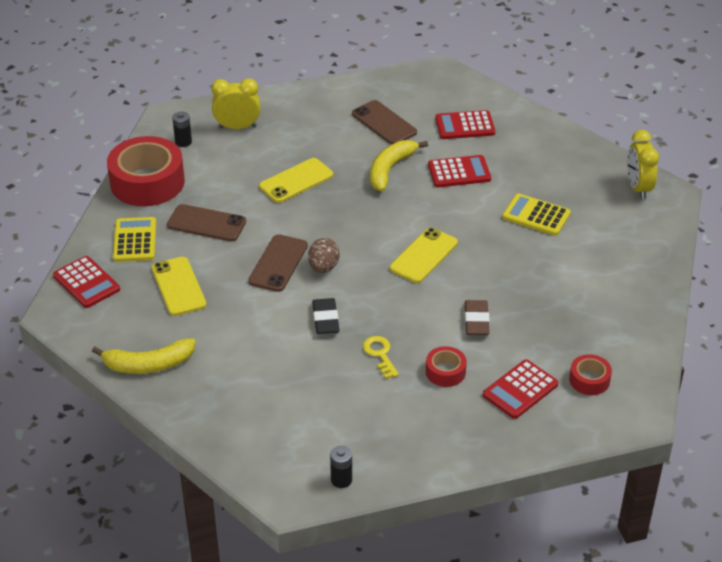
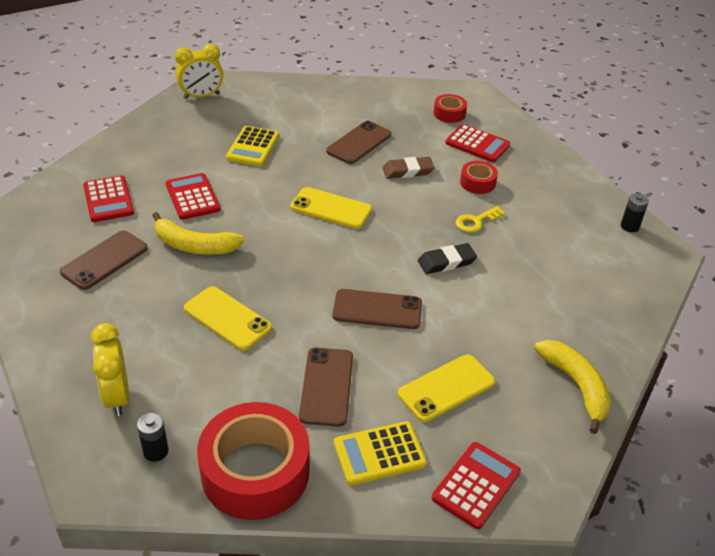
camera: 105 degrees left, 0 degrees up
(323, 267) = (371, 274): brown egg -> none
(535, 292) = (358, 143): none -> brown phone

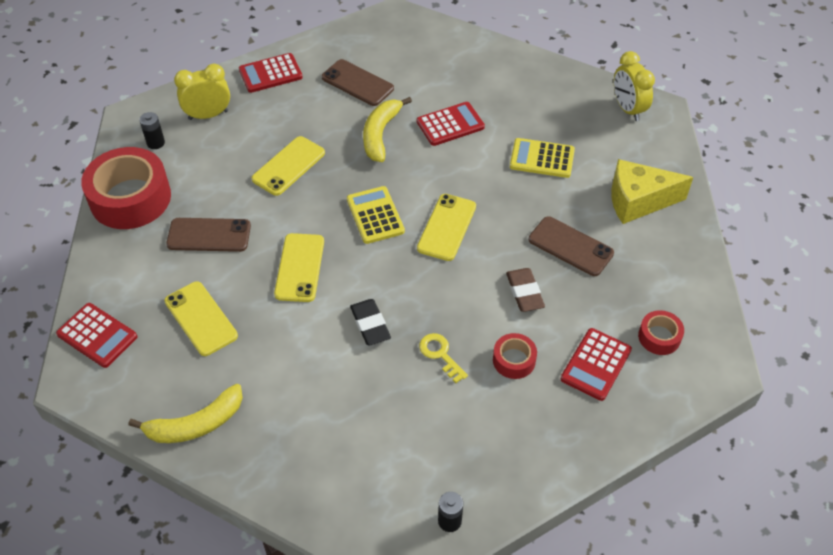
camera: 90 degrees right, 10 degrees up
(108, 200) = (438, 71): red calculator -> red calculator (270, 74)
(312, 105) = (638, 201): none -> yellow cheese
(377, 309) = (300, 267): brown phone -> yellow phone
(379, 453) = (136, 271): yellow calculator -> yellow calculator (375, 215)

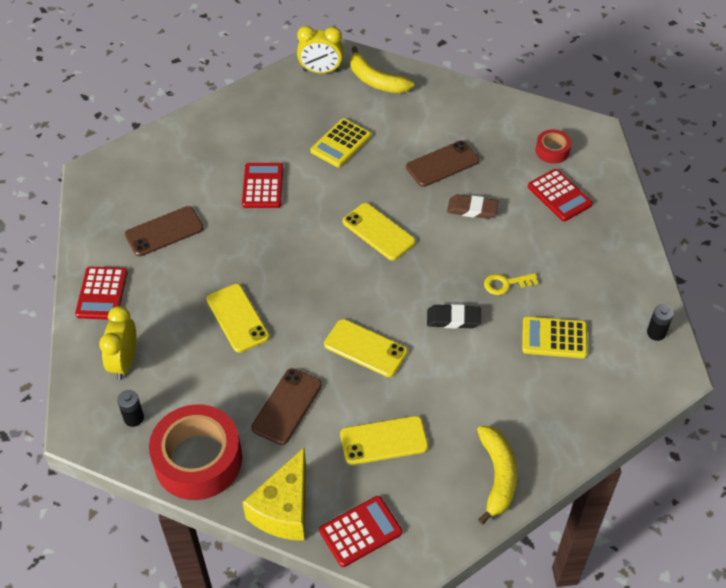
camera: 65 degrees left, 0 degrees up
(375, 215) = (337, 275): yellow calculator -> yellow calculator (554, 338)
(380, 134) = (242, 238): yellow banana -> yellow banana (376, 80)
(514, 360) = (533, 241): red tape -> none
(638, 201) = (420, 107): yellow cheese -> yellow cheese (284, 509)

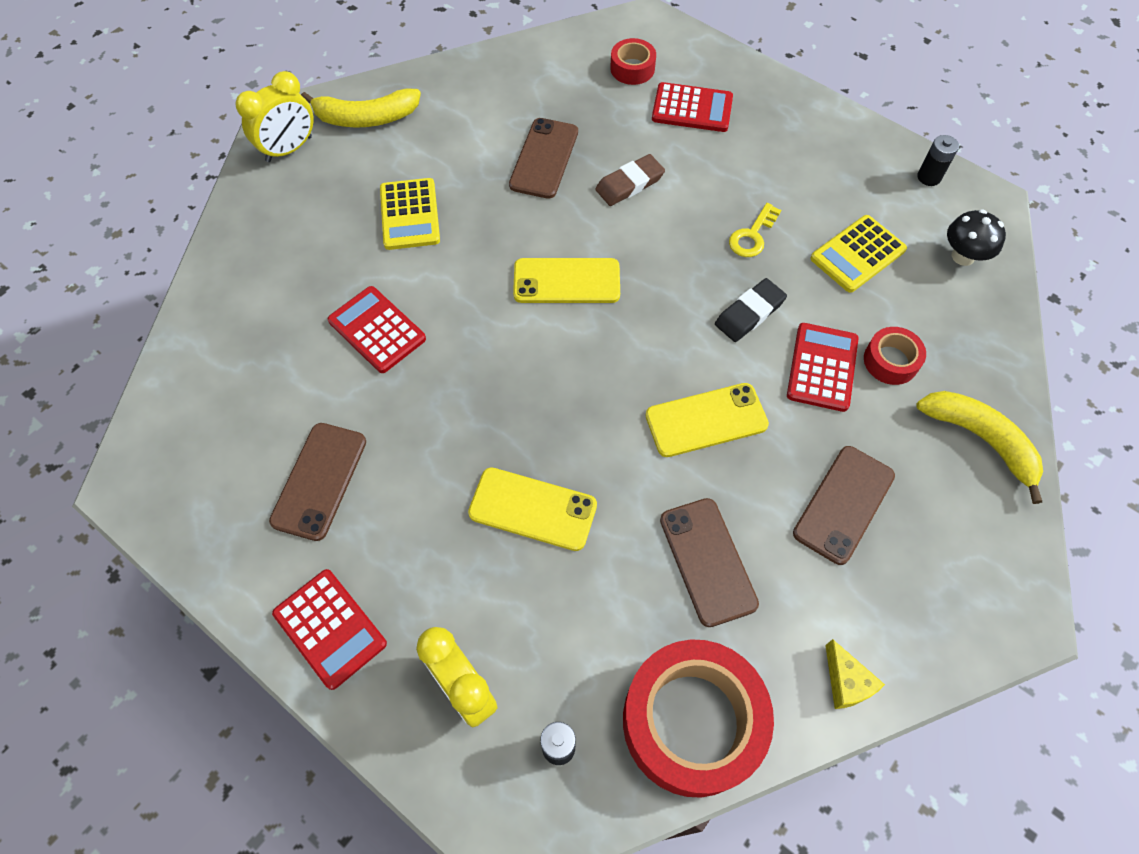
camera: 45 degrees left, 10 degrees up
(284, 509) = (846, 682): yellow cheese -> yellow cheese, size x0.49
(360, 531) = (943, 627): red calculator -> red calculator (822, 367)
(384, 441) = (844, 504): yellow phone -> brown phone
(499, 401) = (890, 361): none -> red tape
(617, 387) = (963, 256): none -> black mushroom

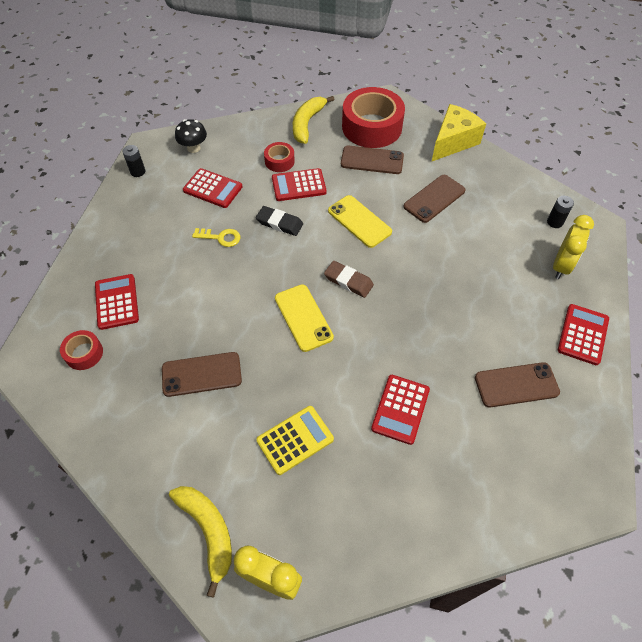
camera: 115 degrees left, 5 degrees down
(533, 509) = (458, 275): yellow phone -> none
(629, 184) = (204, 313): brown eraser -> brown eraser (348, 281)
(692, 722) = (507, 183): red tape -> red tape (372, 127)
(846, 682) = (453, 142): yellow cheese -> yellow cheese, size x2.03
(857, 254) = (213, 189): yellow calculator -> red calculator

